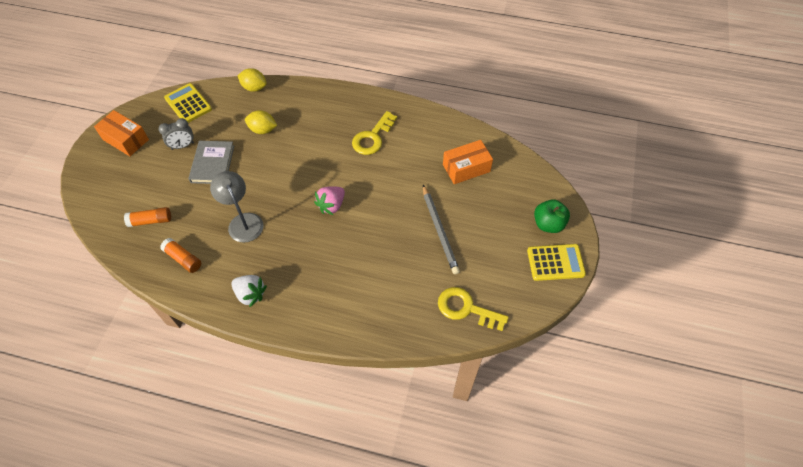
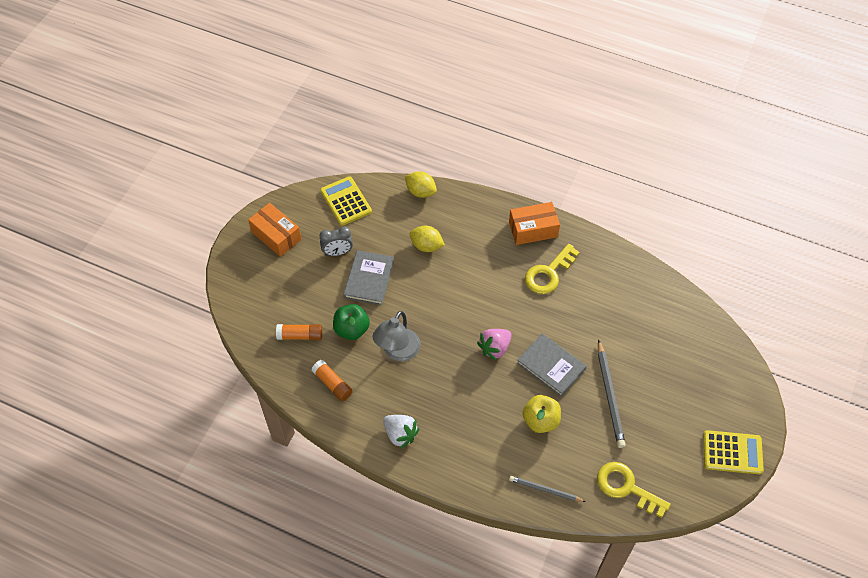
camera: 10 degrees right, 0 degrees up
(243, 221) = (398, 352): grey lamp -> grey lamp turned 135 degrees counterclockwise
(380, 261) = (540, 420): none -> yellow apple
(384, 213) = (551, 366): none -> grey book
(391, 323) = (545, 490): none -> grey pencil
(466, 168) = (650, 327): orange box -> orange box (533, 229)
(548, 224) = (732, 407): green apple -> green apple (351, 329)

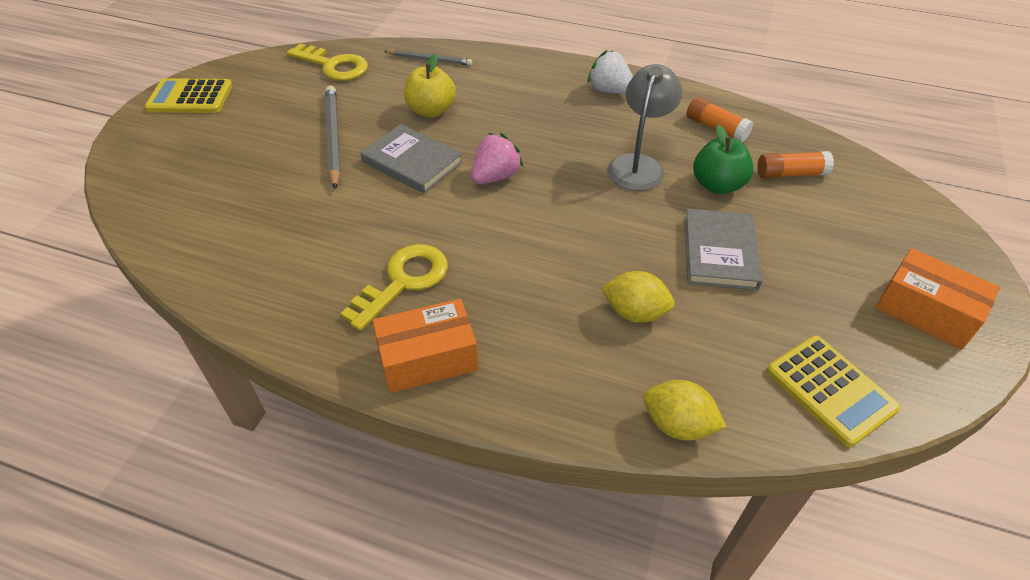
camera: 175 degrees right, 10 degrees down
(337, 252) = (795, 290): grey clock -> none

